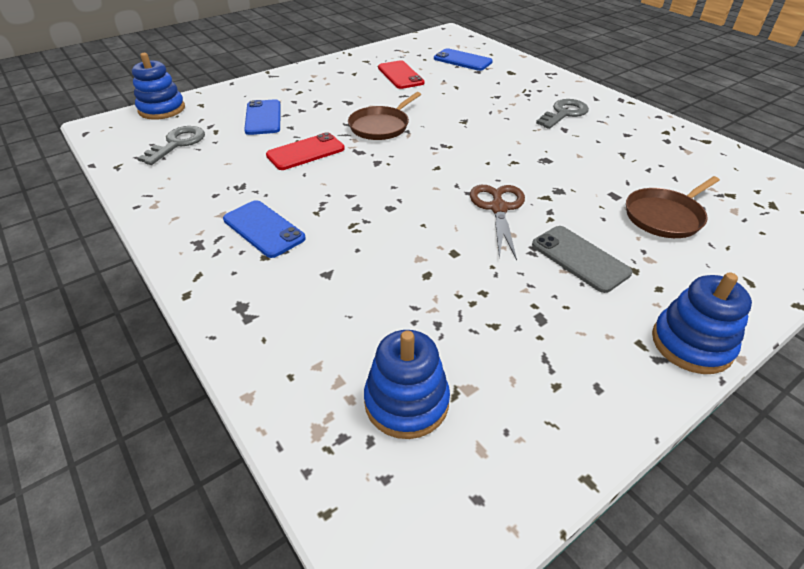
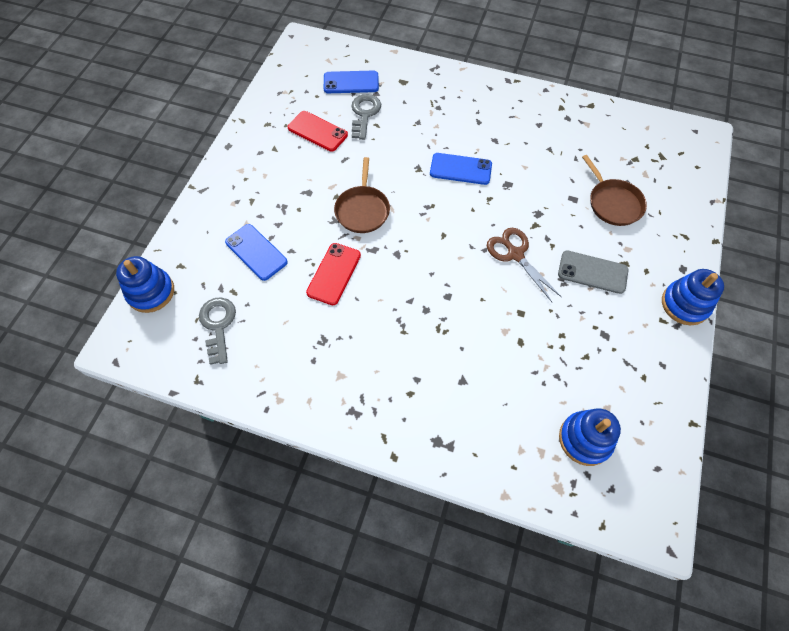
camera: 35 degrees left, 20 degrees up
(263, 229) = (384, 370): blue phone -> blue phone (460, 169)
(564, 113) = (482, 120): grey key -> grey key (364, 114)
(665, 216) = (613, 203): brown pan -> brown pan turned 45 degrees counterclockwise

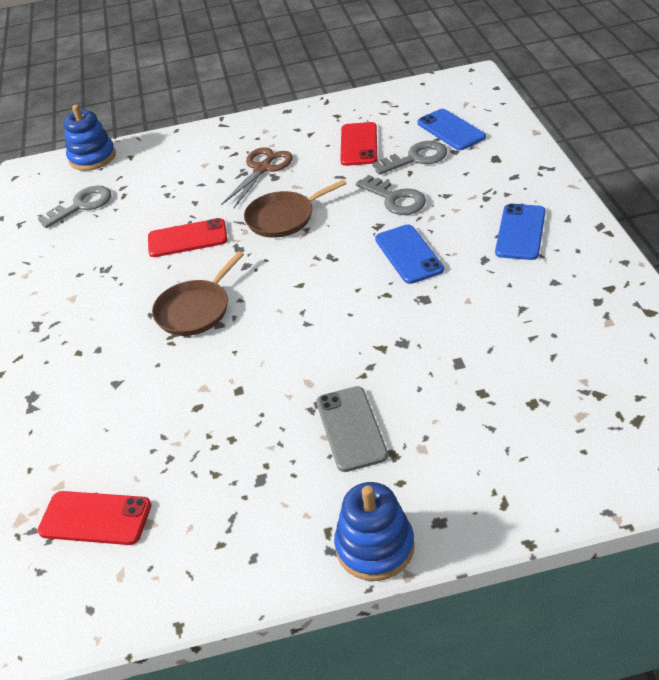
camera: 65 degrees right, 20 degrees down
(256, 252) = (177, 185): blue phone -> blue phone (520, 232)
(398, 146) = (395, 199): none -> grey key
(515, 254) = (320, 350): brown scissors -> brown scissors (262, 169)
(585, 439) = (95, 518): blue stacking toy -> red phone
(613, 203) = (489, 403): brown pan -> brown pan (195, 310)

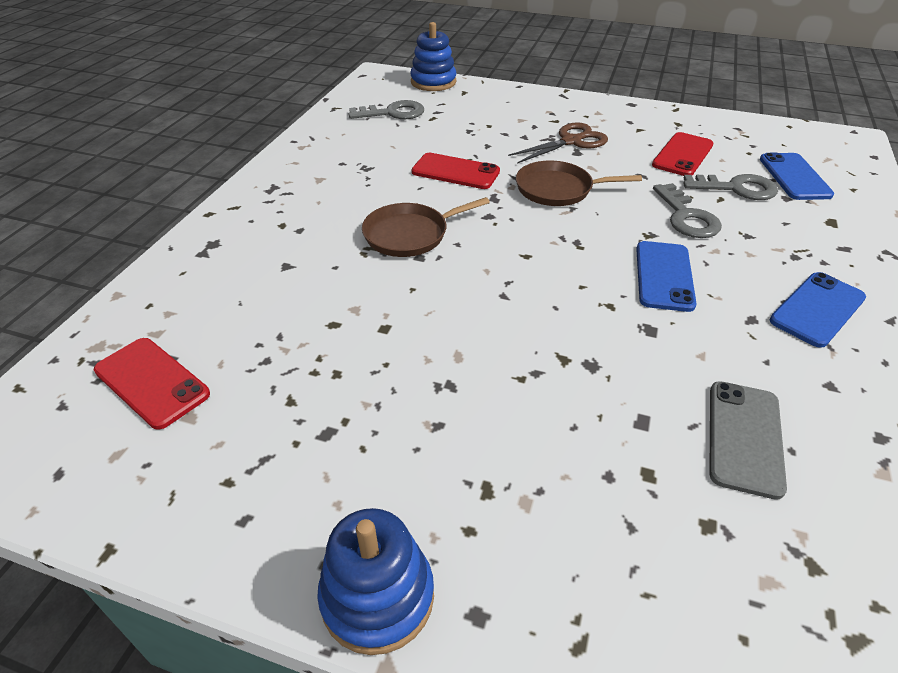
camera: 25 degrees right, 0 degrees up
(351, 428) = (463, 431): grey phone -> grey phone (744, 437)

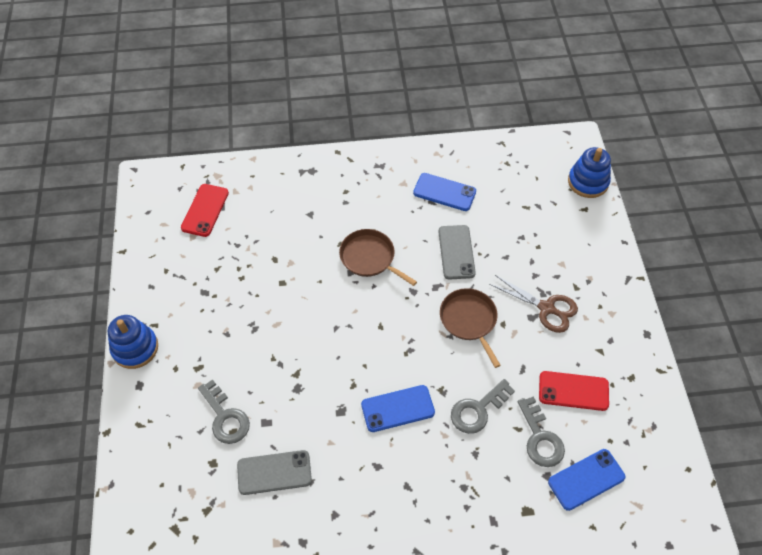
camera: 65 degrees right, 15 degrees up
(393, 113) = (517, 180): grey key -> grey key (225, 417)
(455, 172) = (456, 252): red phone -> grey phone
(817, 309) = (406, 504): blue phone -> blue phone (444, 192)

